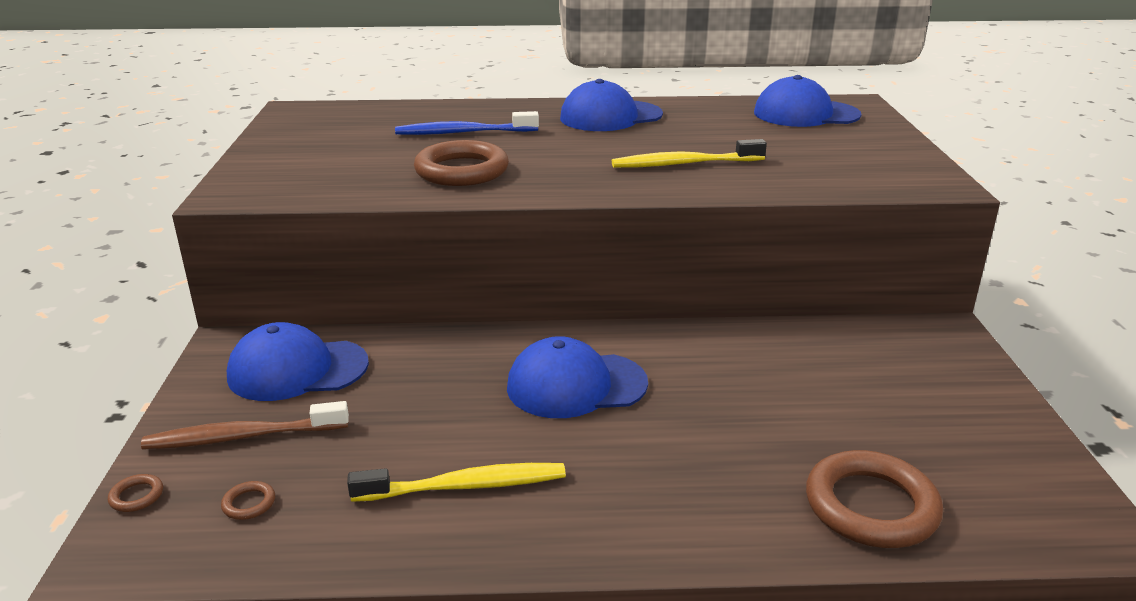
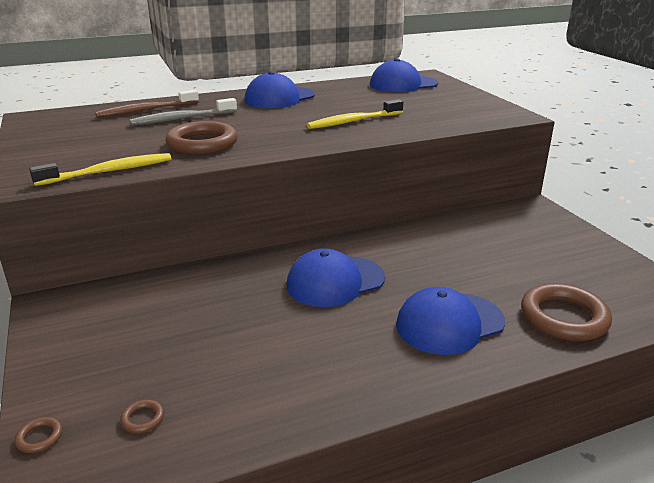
camera: 20 degrees left, 0 degrees up
(243, 437) = (105, 370): brown toothbrush -> brown toothbrush (146, 110)
(297, 370) = (119, 311): blue cap -> blue cap (449, 323)
(463, 133) = (182, 119): blue toothbrush -> grey toothbrush
(465, 486) = (302, 365): yellow toothbrush -> yellow toothbrush (109, 171)

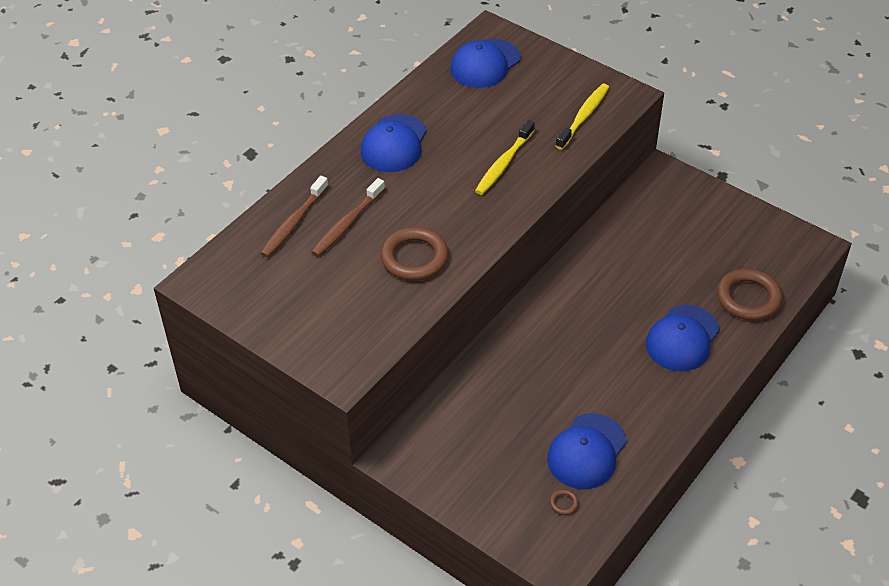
camera: 30 degrees left, 20 degrees up
(39, 437) = (519, 545): brown ring -> none
(109, 171) = (388, 331): yellow toothbrush -> yellow toothbrush (583, 116)
(182, 119) = (347, 223): grey toothbrush -> brown toothbrush
(335, 281) = (577, 334): blue cap -> blue cap (586, 451)

